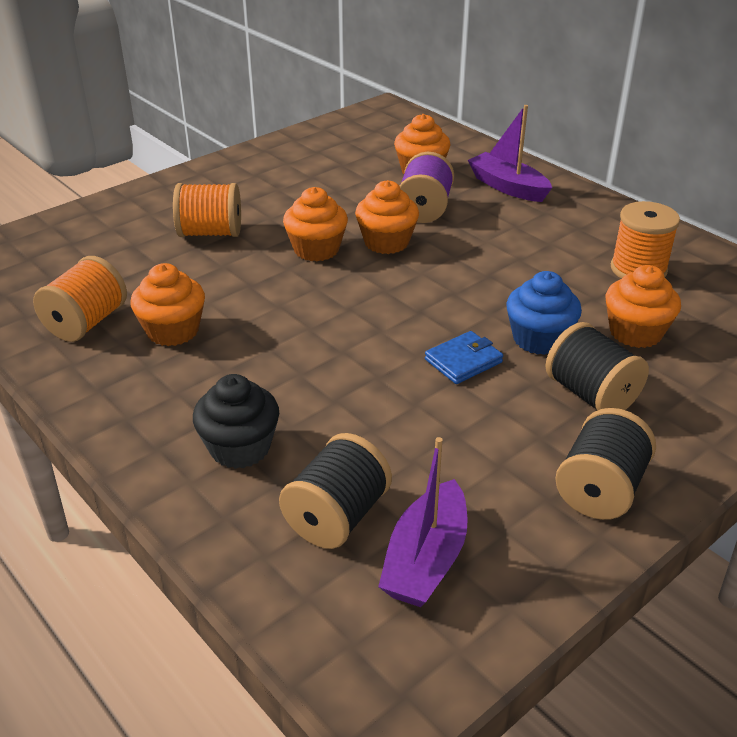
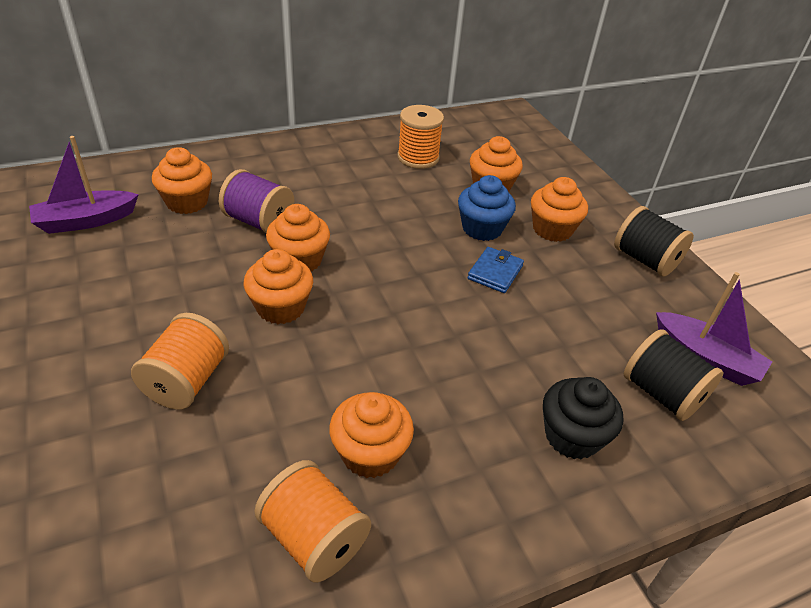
camera: 75 degrees left, 5 degrees up
(463, 361) = (495, 272): blue wallet -> blue wallet turned 45 degrees clockwise
(508, 187) = (258, 168): purple boat -> purple boat (86, 221)
(591, 395) = (552, 229): black spool -> orange cupcake

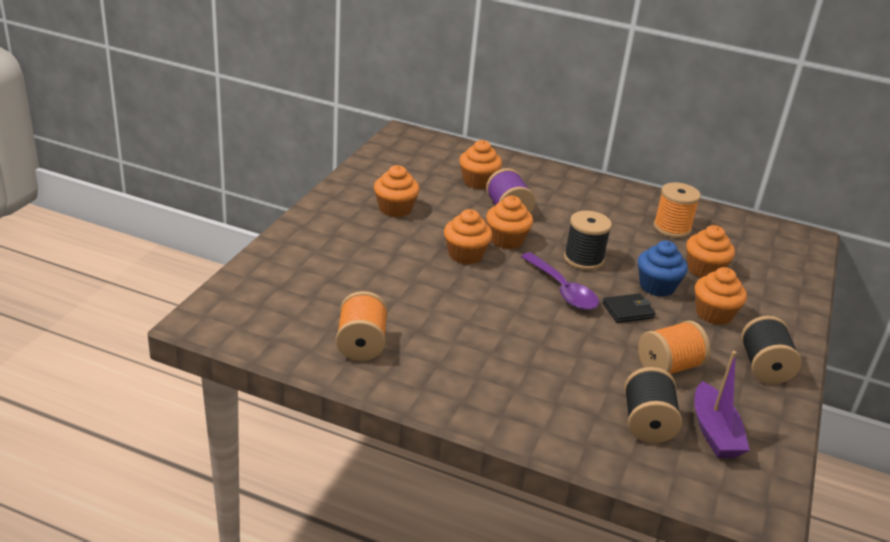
camera: 45 degrees right, 10 degrees down
(86, 221) = (412, 165): purple boat -> none
(187, 381) = (378, 257): orange spool -> orange spool (668, 367)
(370, 453) = (429, 335): orange cupcake -> orange cupcake (395, 209)
(393, 237) = (583, 259): none -> black spool
(419, 287) = (562, 290): none -> purple spoon
(495, 272) = (628, 311): blue wallet -> black wallet
(572, 436) = (552, 400): black cupcake -> none

